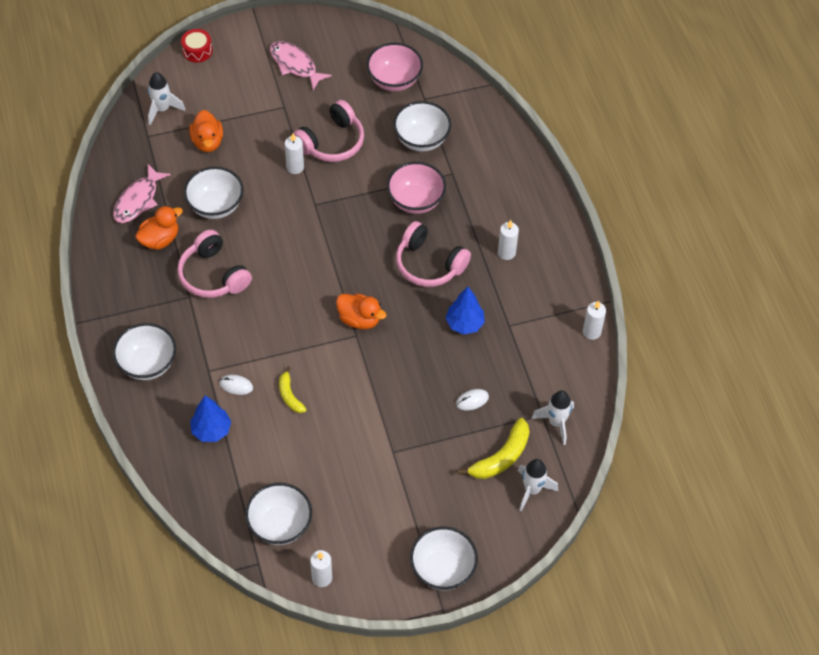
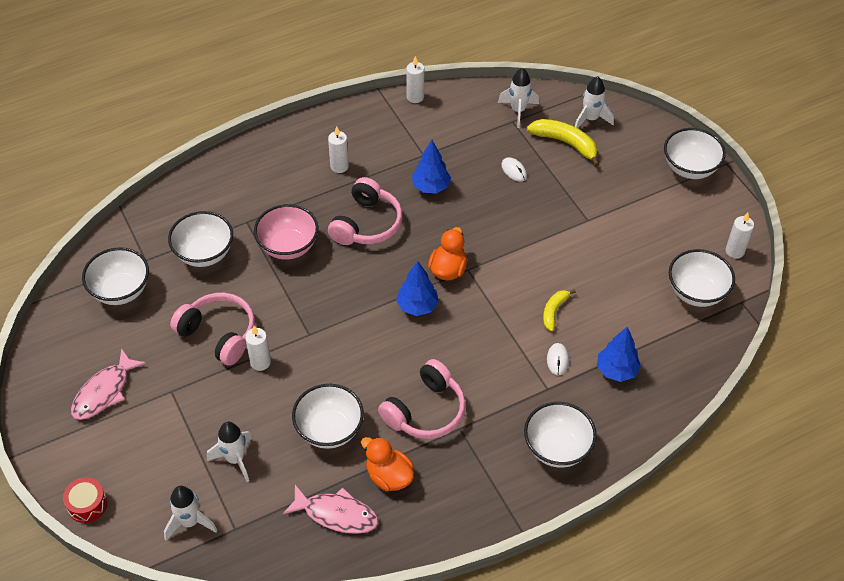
camera: 100 degrees left, 5 degrees down
(207, 142) = (235, 459): orange duck -> white rocket
(290, 395) = (554, 311): yellow banana -> yellow banana turned 150 degrees clockwise
(324, 288) = (417, 306): none -> blue tree
(394, 80) = (121, 291): pink bowl -> white bowl

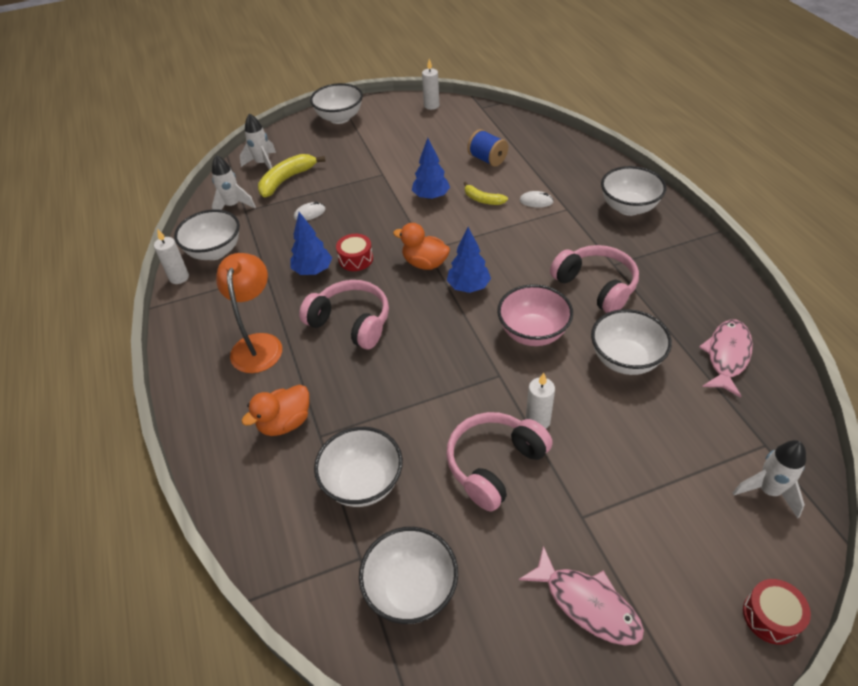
camera: 80 degrees left, 5 degrees down
(235, 459) = (674, 445): white rocket -> none
(288, 246) = (369, 393): pink bowl -> pink bowl (533, 333)
(339, 166) = (258, 344): white candle -> orange lamp
(389, 476) = (675, 315): orange duck -> orange duck (285, 423)
(449, 216) = (356, 259): none -> red drum
(616, 370) = (547, 171): blue tree -> blue tree (431, 197)
(630, 312) = (487, 159): none -> blue spool
(696, 292) = (470, 126): white bowl -> white bowl (215, 251)

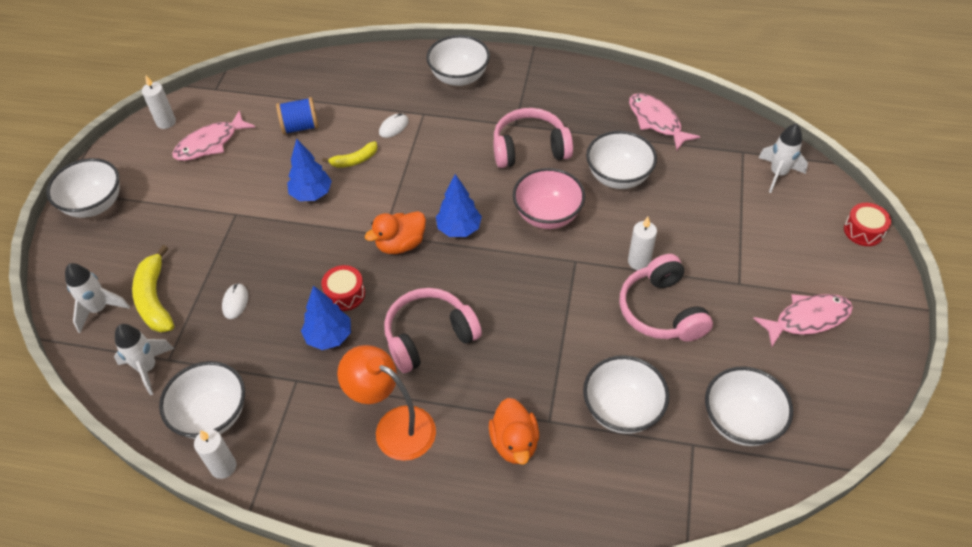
camera: 60 degrees left, 5 degrees up
(432, 131) = (210, 143): none -> pink fish

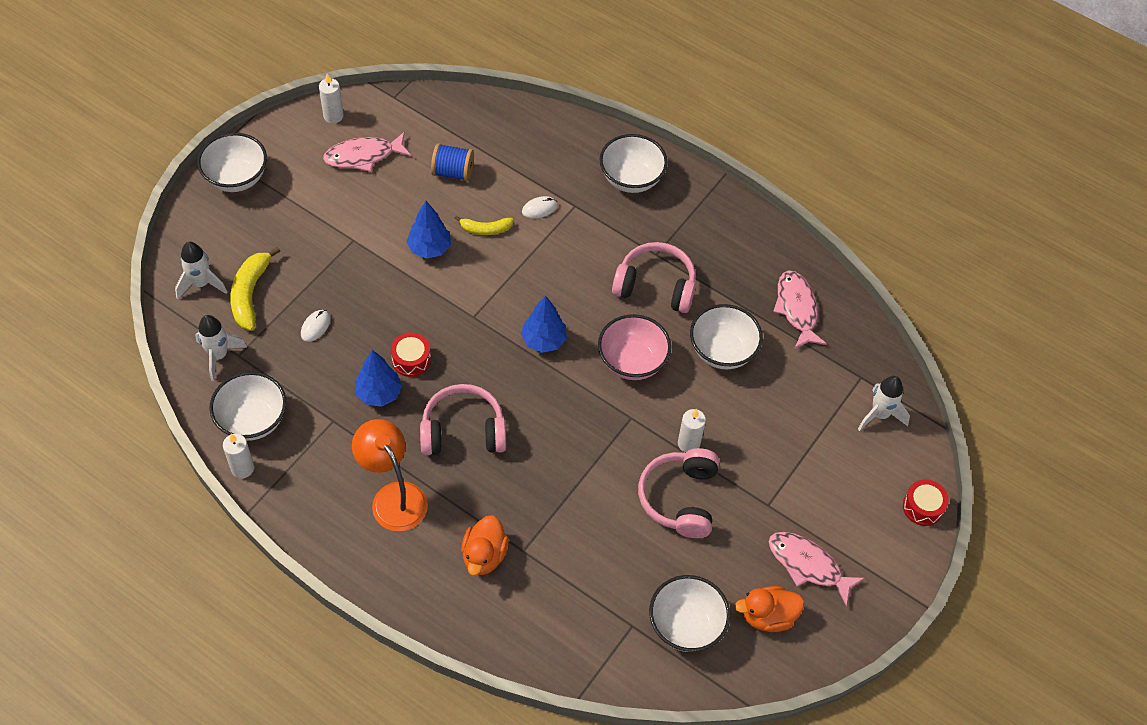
camera: 20 degrees right, 5 degrees up
(400, 244) = (483, 333): orange duck -> orange duck (767, 616)
(622, 410) = (590, 569): white bowl -> none
(807, 319) = (808, 565): pink fish -> pink fish turned 150 degrees counterclockwise

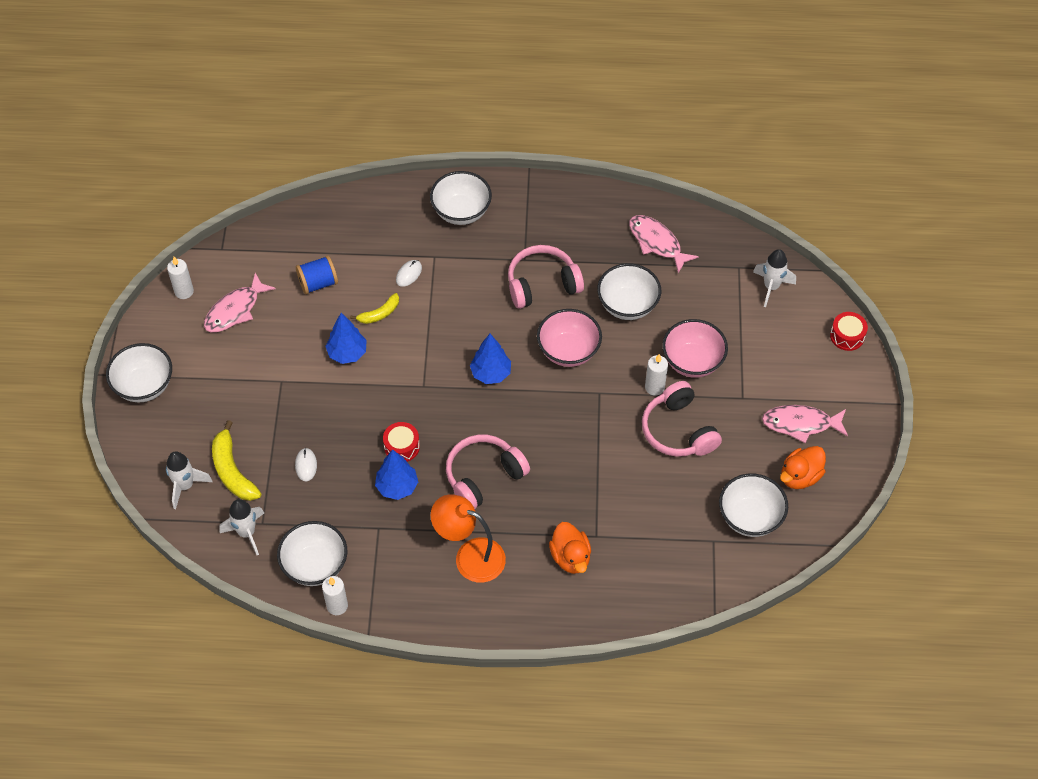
camera: 30 degrees left, 0 degrees up
(745, 441) = (692, 361): none -> pink bowl

